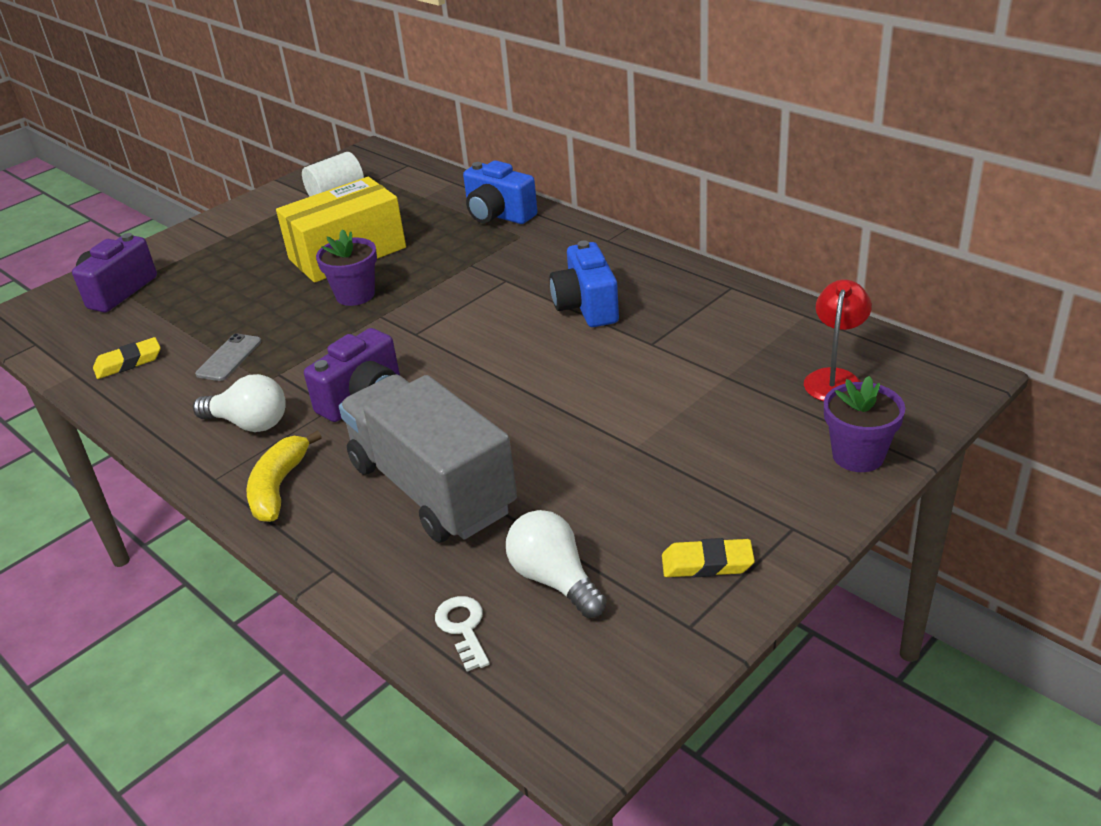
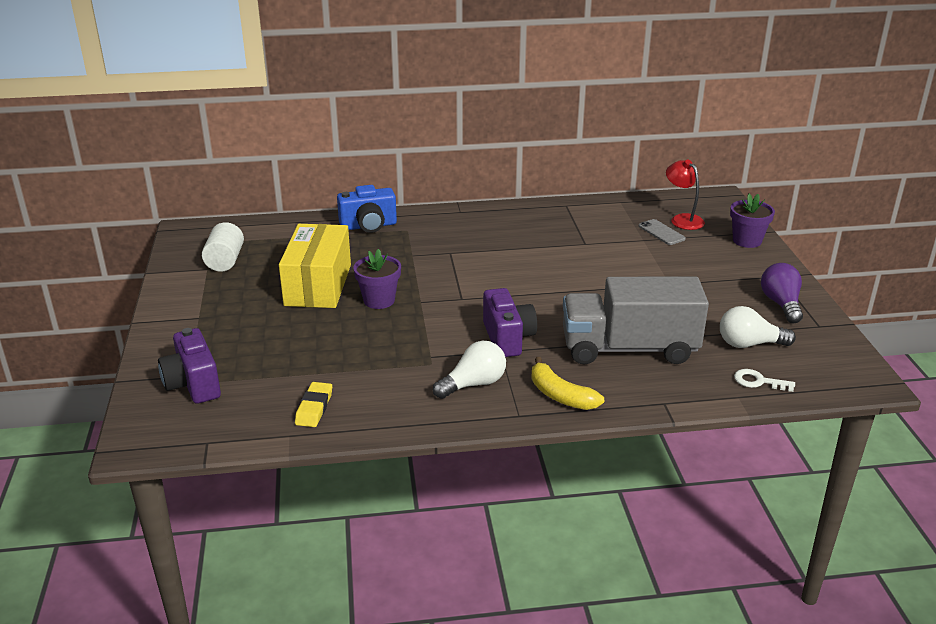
camera: 55 degrees left, 5 degrees down
(229, 358) = (379, 367): grey phone -> grey phone (661, 232)
(586, 306) = (520, 244): blue camera -> none
(707, 563) = (781, 304): yellow eraser -> purple light bulb

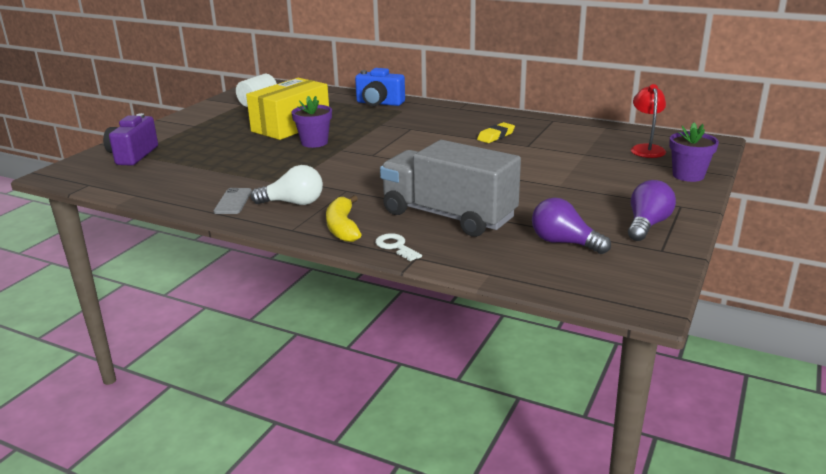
camera: 35 degrees right, 5 degrees down
(314, 408) = (173, 186): yellow eraser -> yellow eraser (496, 136)
(507, 338) = (364, 185): purple camera -> none
(661, 232) = (610, 153): grey phone -> grey phone (233, 201)
(749, 344) = (564, 243): white light bulb -> purple light bulb
(758, 381) = (527, 270): white key -> white key (396, 246)

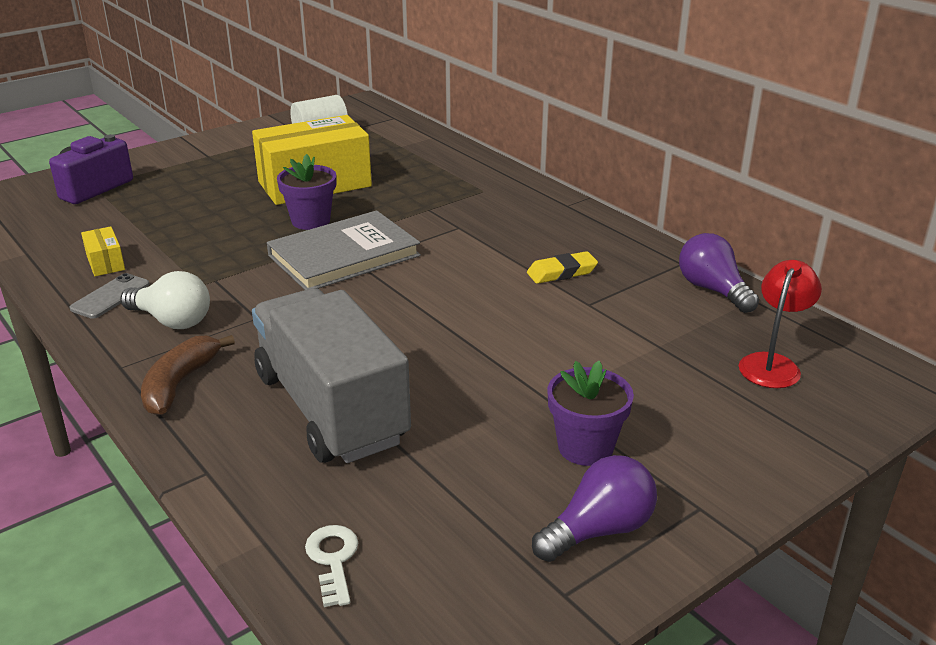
camera: 25 degrees right, 5 degrees up
(203, 187) = (105, 262): none -> yellow box
(342, 227) = (179, 384): yellow banana -> brown banana
(359, 153) = (344, 256): none -> grey book
(379, 103) = (467, 170): blue camera -> none
(396, 246) = (203, 442): white key -> white key (333, 560)
(564, 243) = (431, 520): purple light bulb -> purple light bulb (713, 290)
(688, 175) = (784, 444): purple flower pot -> purple flower pot (585, 447)

